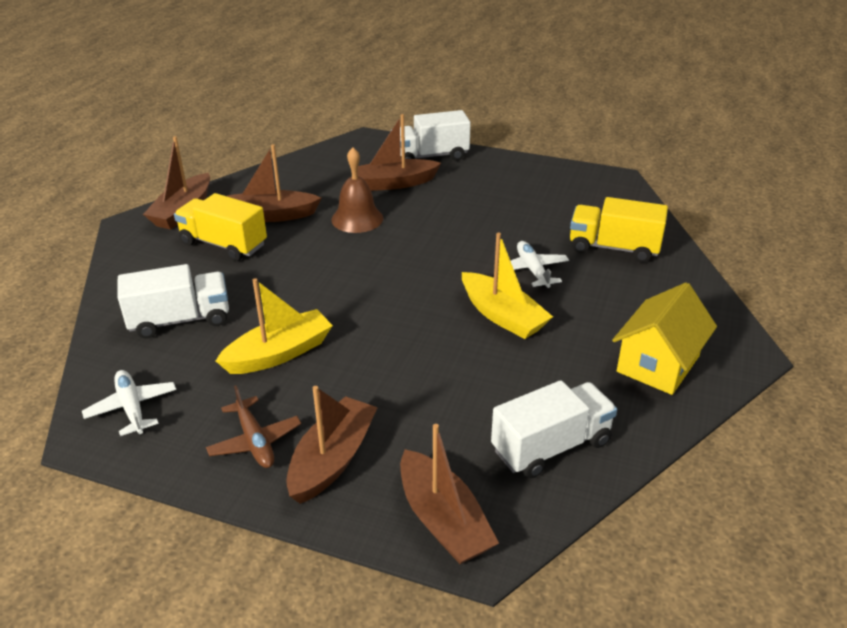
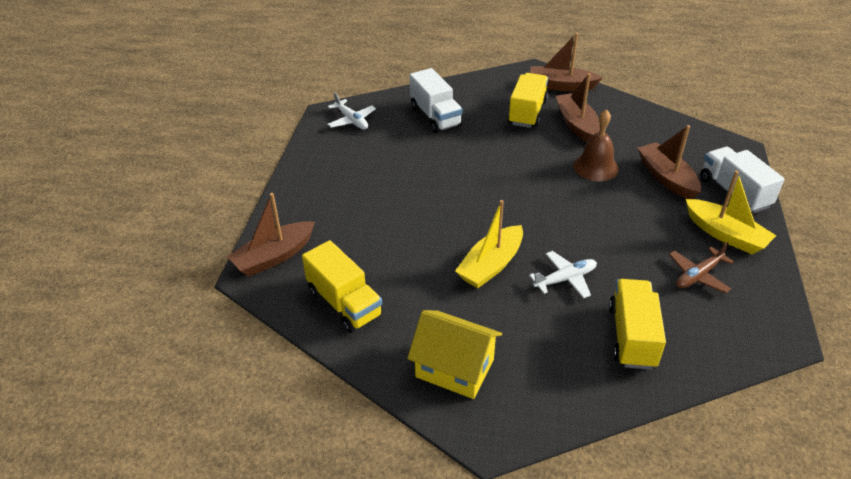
camera: 80 degrees right, 5 degrees up
(132, 408) = (351, 120): white plane -> white plane turned 90 degrees clockwise
(255, 441) = (331, 170): brown plane -> brown plane (698, 275)
(279, 353) = (413, 162): yellow boat -> yellow boat (725, 234)
(332, 460) = (319, 203): brown boat -> none
(551, 446) = (344, 303): white truck -> yellow truck

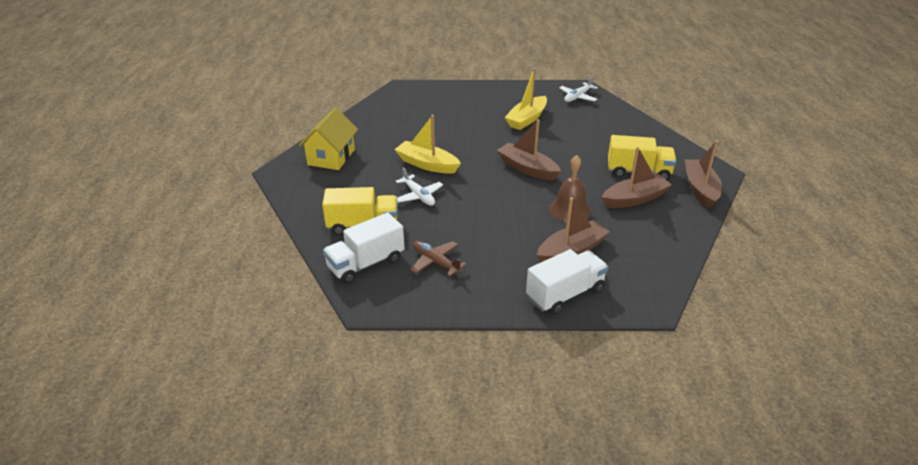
camera: 80 degrees right, 5 degrees down
(274, 256) = (419, 91): brown boat -> brown boat (527, 169)
(344, 303) = (382, 117): yellow truck -> none
(435, 116) = (604, 129): white truck -> white truck (366, 264)
(725, 234) = (496, 282): yellow boat -> yellow boat (527, 119)

